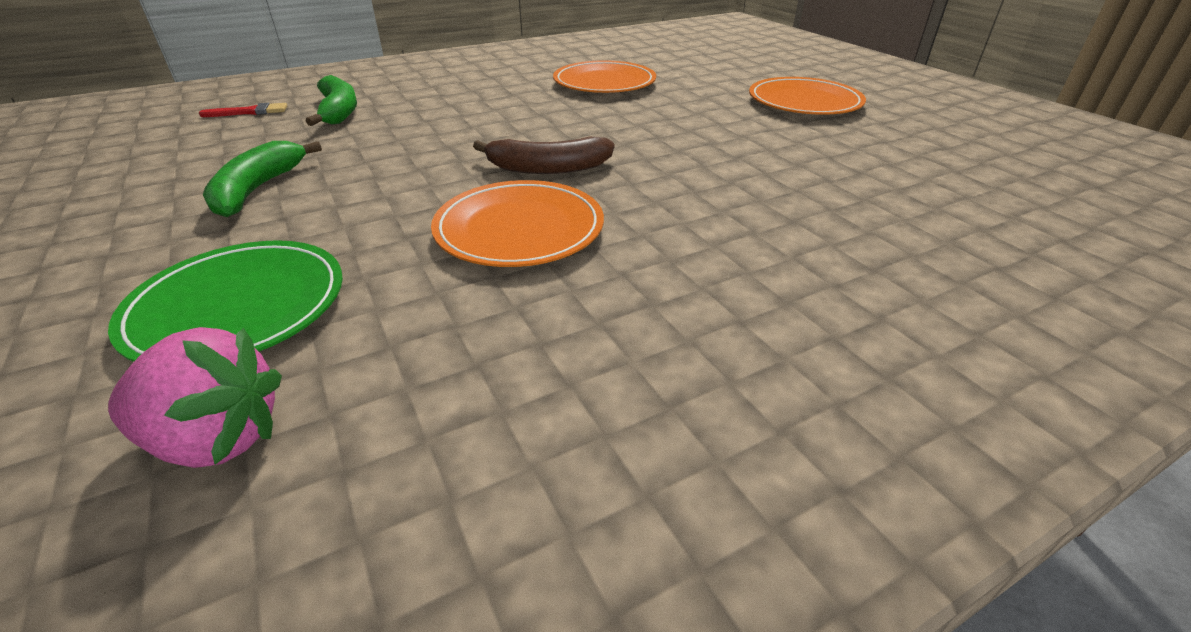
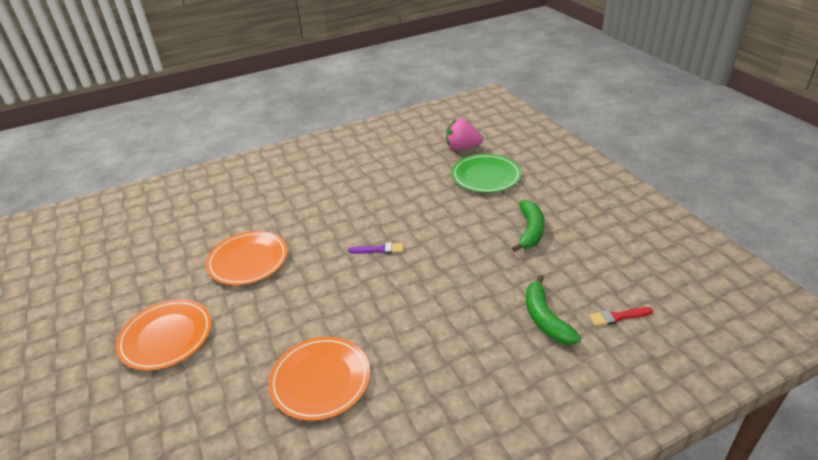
camera: 175 degrees left, 0 degrees up
(519, 229) = (393, 209): orange plate -> orange plate (248, 260)
(548, 168) = (379, 249): brown banana -> purple brush

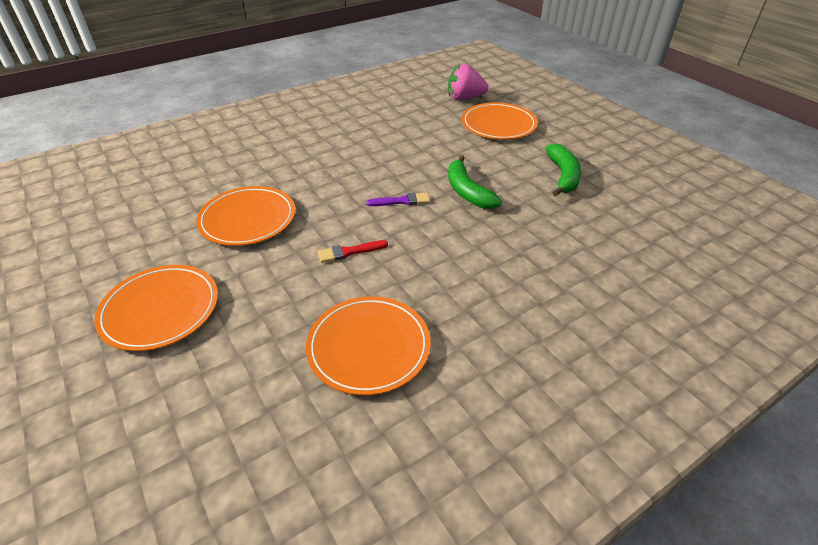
camera: 10 degrees left, 5 degrees up
(486, 176) = (498, 125): green plate -> orange plate
(545, 318) = (609, 263): green banana -> green banana (467, 191)
(617, 317) = (685, 257): red brush -> red brush (349, 252)

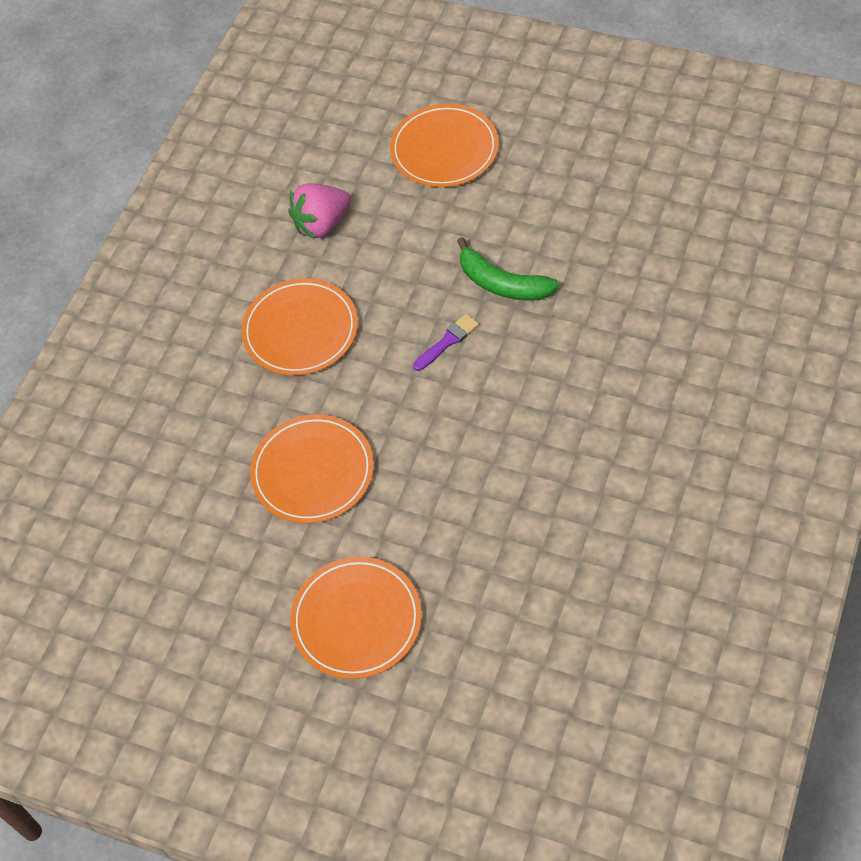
camera: 30 degrees left, 15 degrees up
(349, 252) = (460, 440): red brush -> none
(369, 347) = (577, 522): orange plate -> orange plate (300, 330)
(465, 98) = (361, 121): pink strawberry -> pink strawberry (322, 224)
(563, 176) = (581, 196): green banana -> none

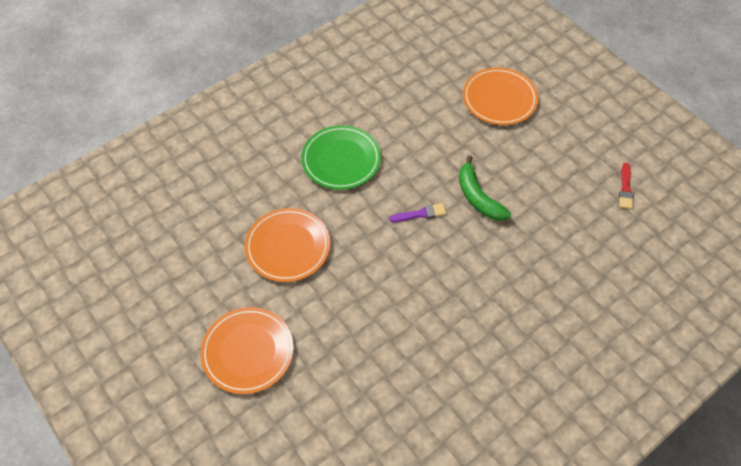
camera: 25 degrees right, 0 degrees up
(300, 330) = (341, 160): orange plate -> green plate
(322, 224) = (397, 105): pink strawberry -> none
(665, 180) = (625, 189): none -> red brush

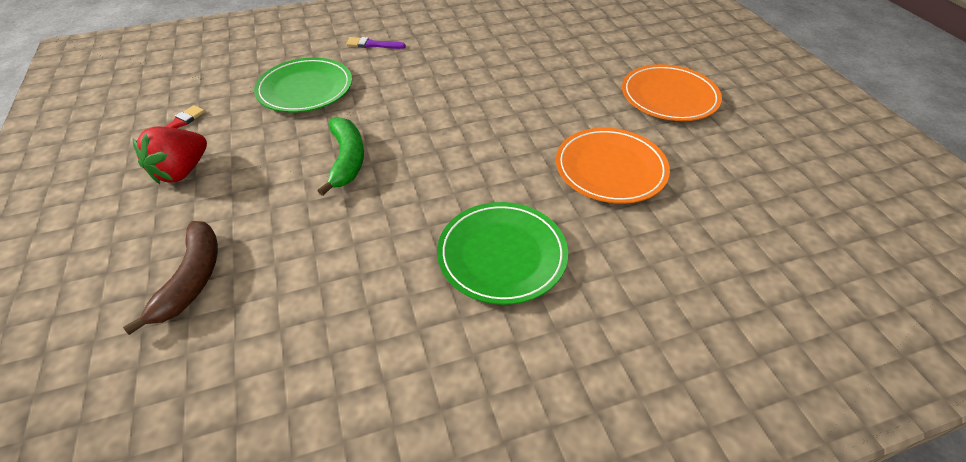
camera: 160 degrees left, 10 degrees down
(420, 214) = (429, 161): purple brush -> purple brush (372, 44)
(499, 99) = (192, 279): orange plate -> brown banana
(568, 257) = (305, 89): none -> green plate
(577, 155) = (182, 171): none -> red strawberry

